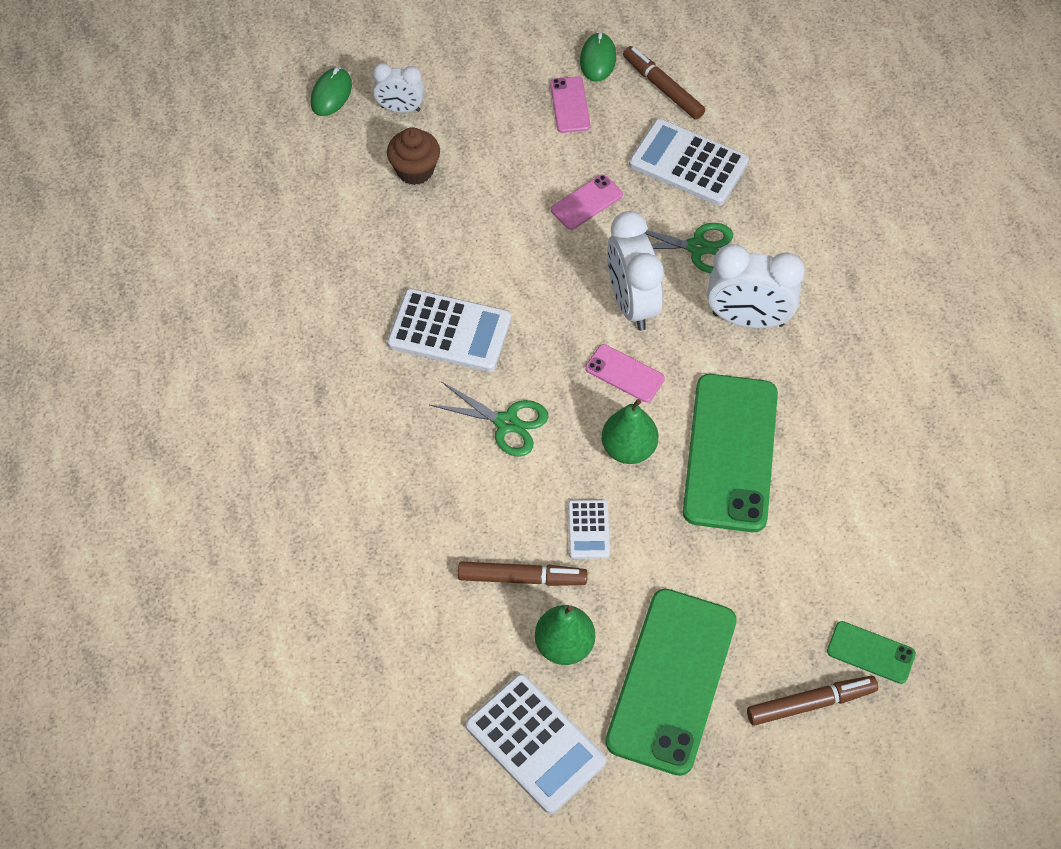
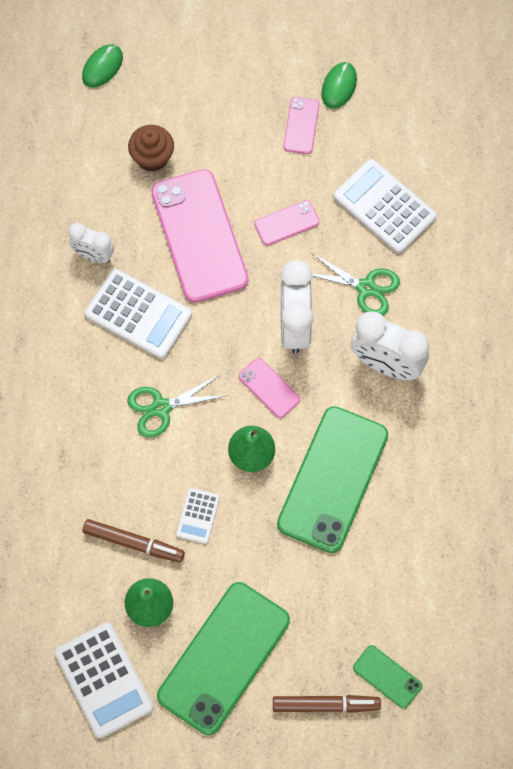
camera: 15 degrees right, 10 degrees up
(400, 109) = (156, 95): white clock -> white clock (93, 255)
(493, 236) = (199, 236): none -> pink phone
(507, 423) = (161, 408): green scissors -> green scissors turned 120 degrees clockwise
(662, 88) = (386, 128): brown marker -> none

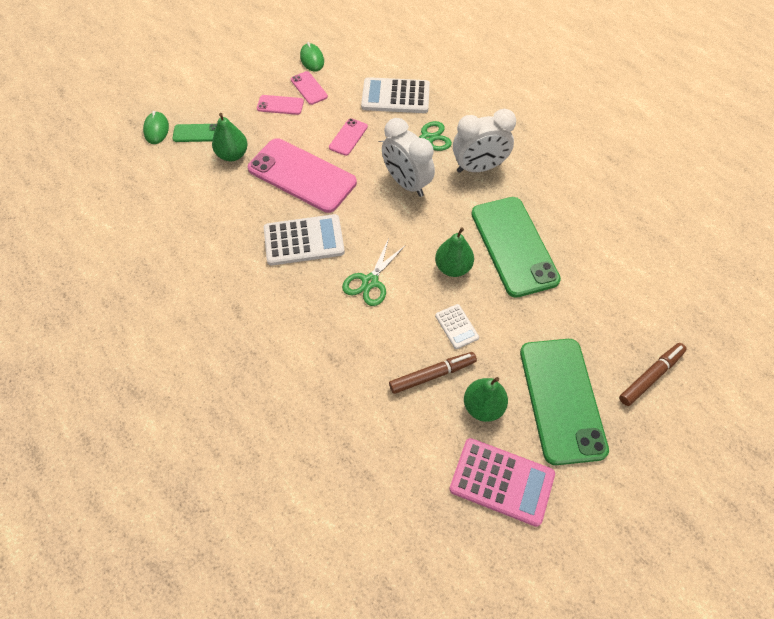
camera: 40 degrees left, 10 degrees down
(93, 255) = (242, 228): white clock -> none
(104, 680) = (501, 481): white calculator -> pink calculator
(152, 157) = (232, 155): brown cupcake -> green pear
(269, 388) = (425, 225): pink phone -> pink phone (280, 105)
(387, 676) = (664, 330): green phone -> green phone (197, 133)

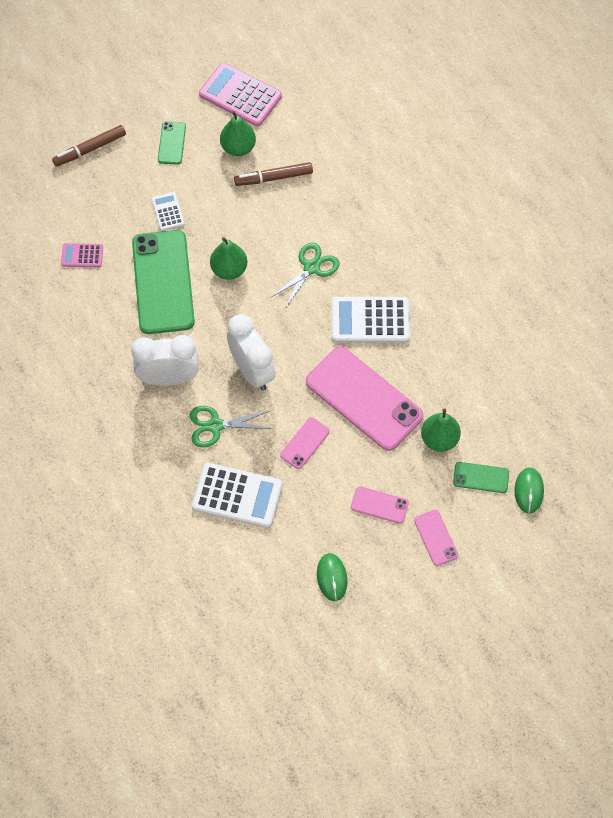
camera: 170 degrees left, 5 degrees up
(309, 88) = (341, 527): pink phone -> pink phone (436, 538)
(456, 326) = (241, 214): white calculator -> white calculator (168, 212)
(561, 400) = (172, 143): green phone -> green phone, size x0.46
(603, 259) = (82, 256): none -> pink calculator

